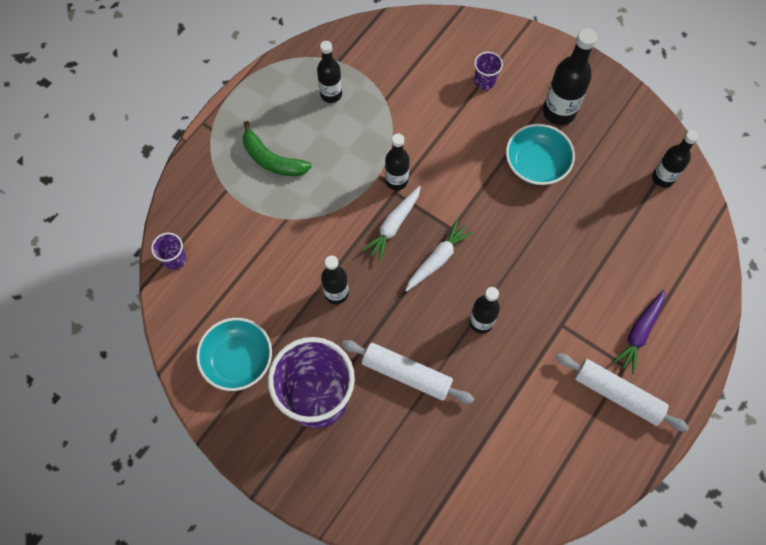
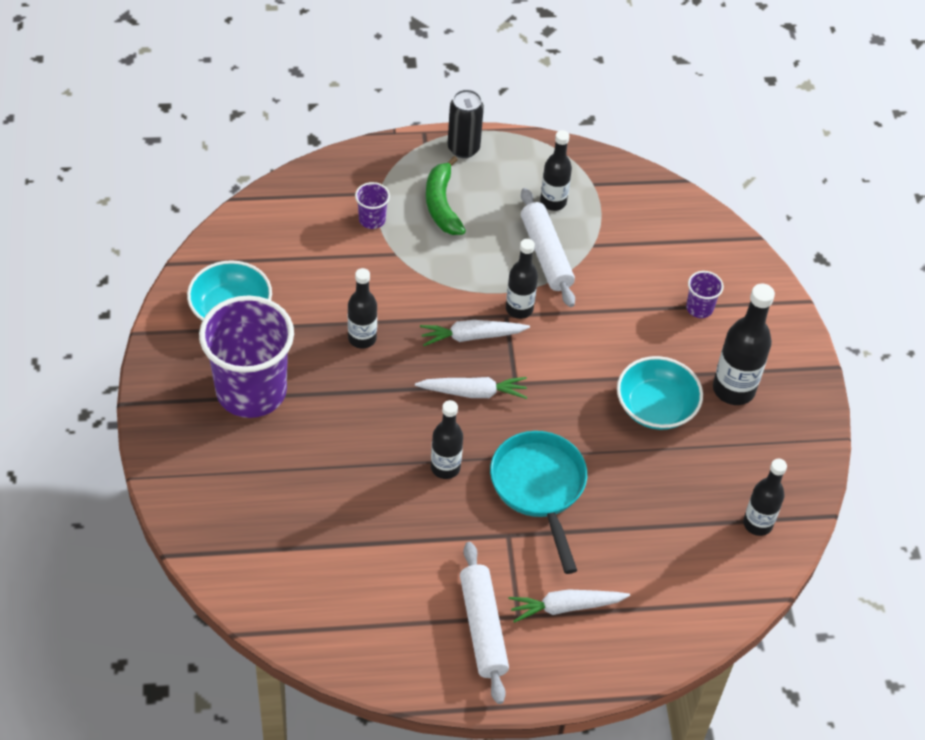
camera: 45 degrees right, 15 degrees down
(175, 259) = (278, 203): purple cup -> purple cup (372, 219)
(239, 110) = (463, 148): none -> black can
(406, 374) = (337, 442): white rolling pin -> white rolling pin (546, 254)
(541, 278) = (539, 488): none -> turquoise pan
(639, 333) = (565, 607): purple carrot -> white carrot

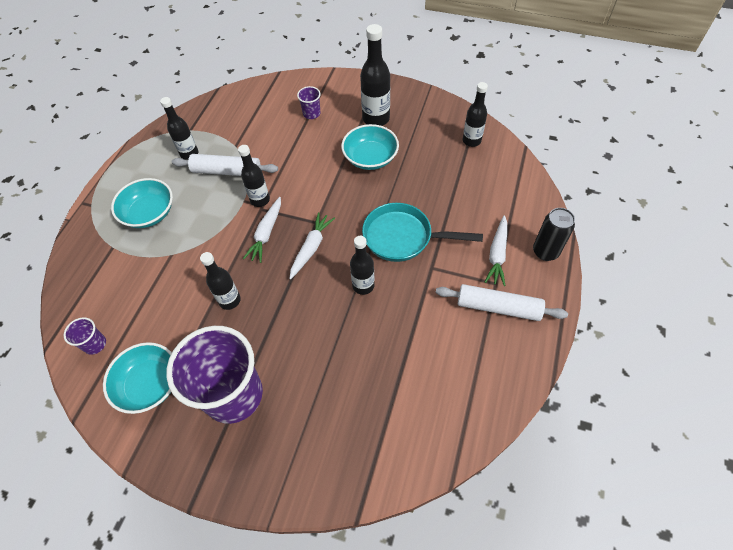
camera: 60 degrees left, 5 degrees up
(372, 219) = (132, 259): purple cup -> purple cup (95, 344)
(442, 204) = (149, 213): green banana -> turquoise bowl
(463, 148) = (112, 185): black can -> black can (545, 251)

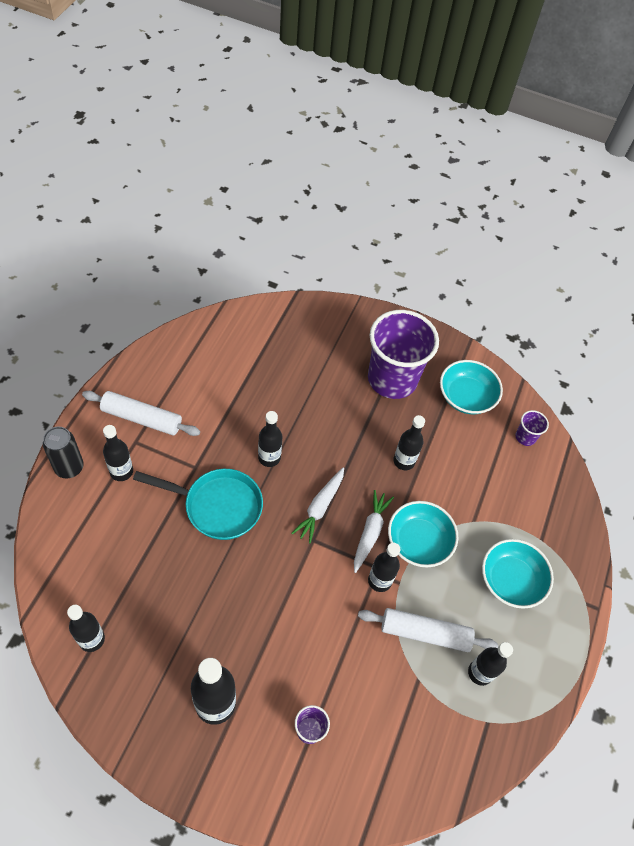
camera: 175 degrees right, 0 degrees up
(370, 158) = (235, 629): turquoise bowl -> turquoise bowl (419, 541)
(497, 254) = (121, 471): white carrot -> black bottle

